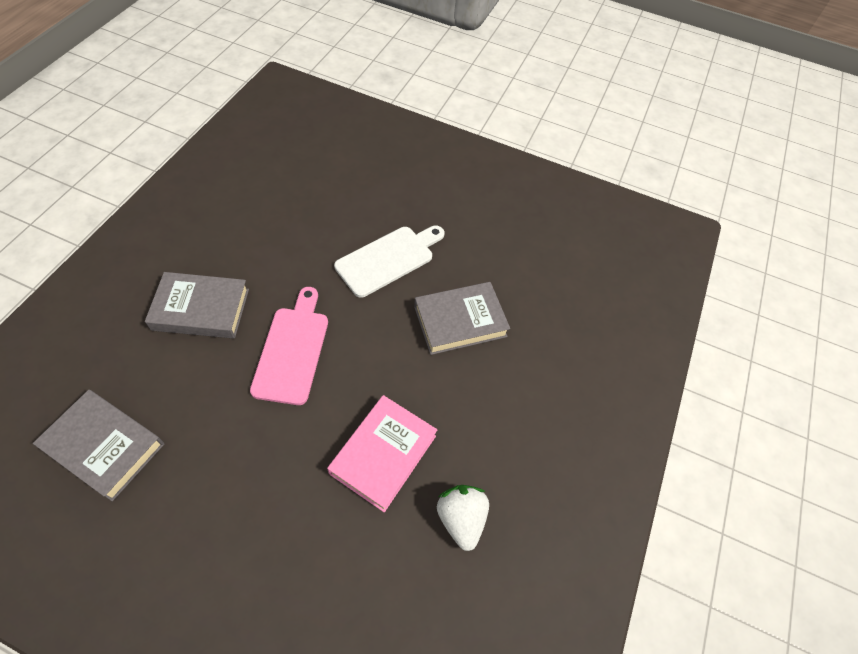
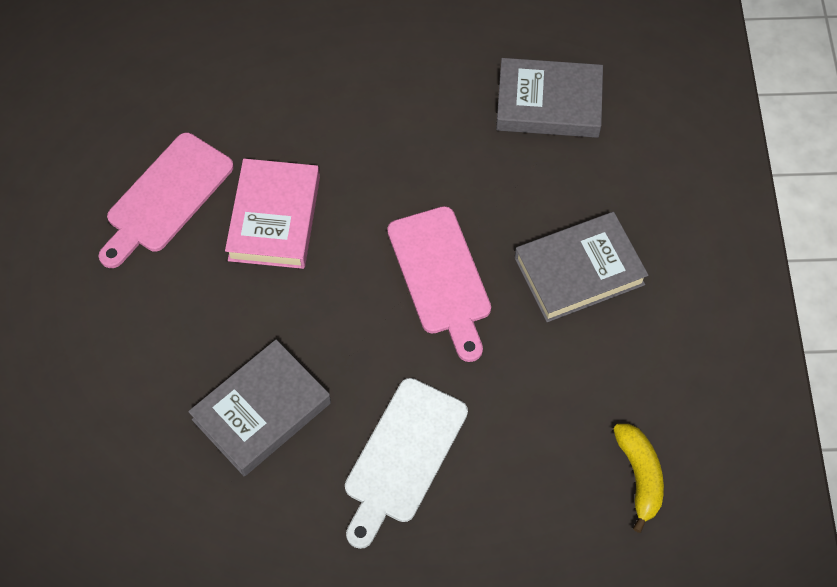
camera: 160 degrees right, 5 degrees up
(267, 193) = (639, 476): none -> yellow banana
(461, 518) = (166, 197): white strawberry -> pink cutting board

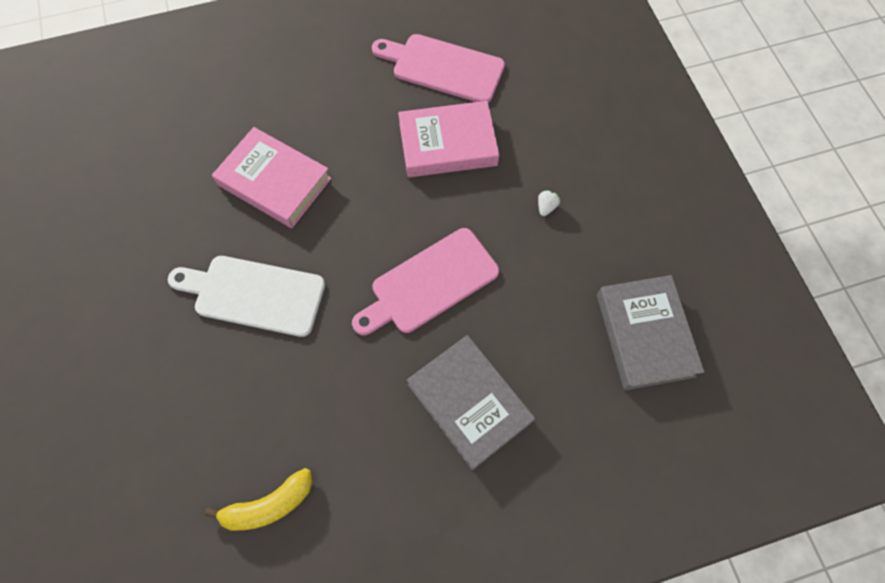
camera: 75 degrees right, 5 degrees up
(261, 411) = (274, 182): grey book -> pink book
(385, 145) = (546, 207): none -> white strawberry

